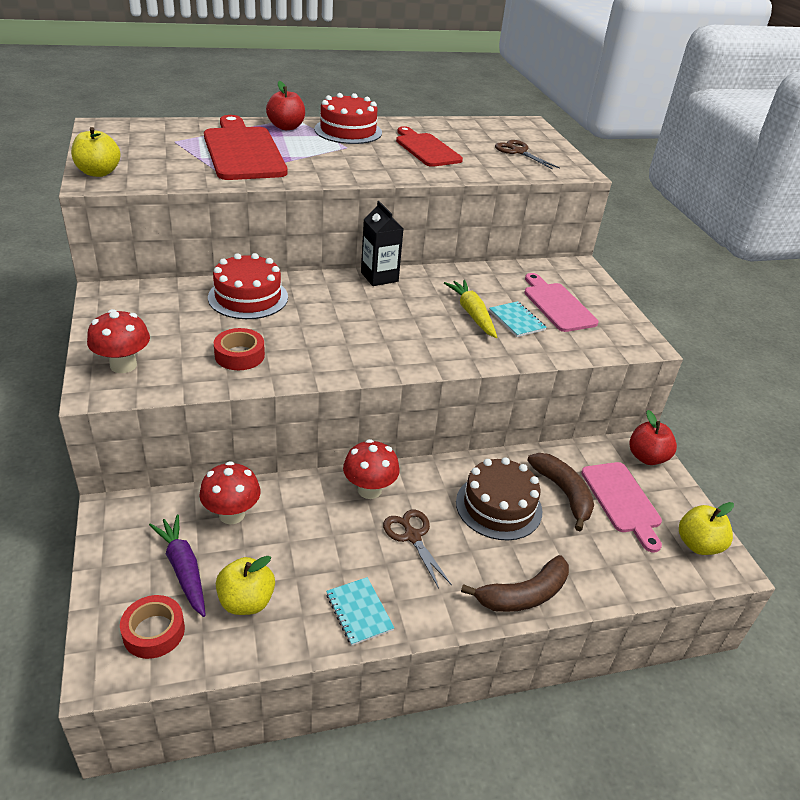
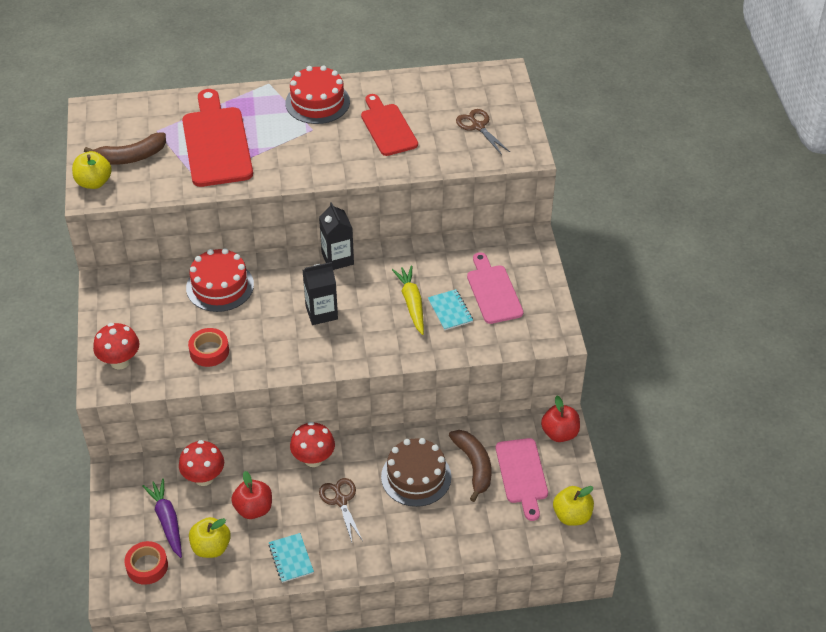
camera: 10 degrees right, 10 degrees up
(286, 127) = (259, 100): red apple -> red apple (253, 509)
(371, 321) = (321, 312): none -> black carton
(523, 595) = (416, 551): brown banana -> brown banana (131, 157)

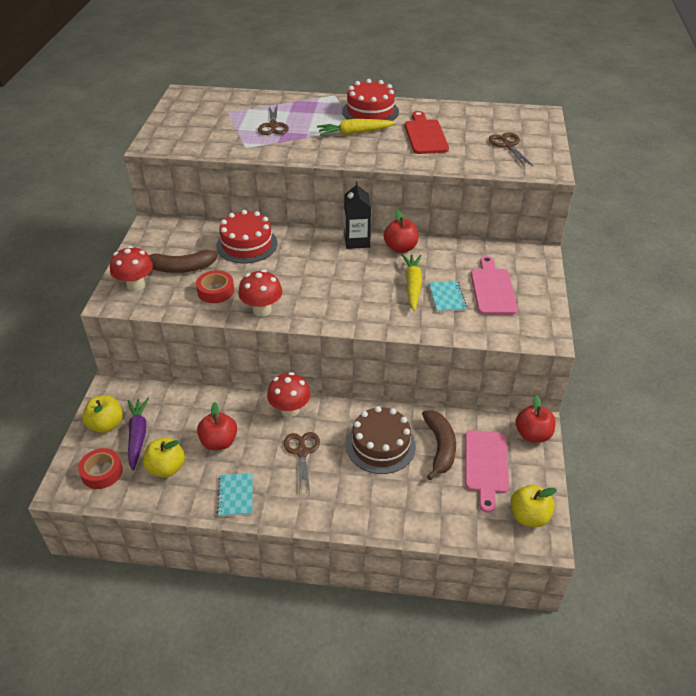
camera: 15 degrees right, 5 degrees down
(94, 182) = (159, 137): yellow apple -> yellow apple (106, 425)
(131, 157) = (198, 125): brown banana -> brown banana (181, 268)
(204, 477) = (186, 405): red mushroom -> red mushroom (262, 310)
(216, 143) = (273, 126): red cutting board -> brown scissors
(310, 137) = (354, 133): none -> yellow carrot
(321, 312) = (327, 279): black carton -> none
(386, 259) = (400, 248): none -> red apple

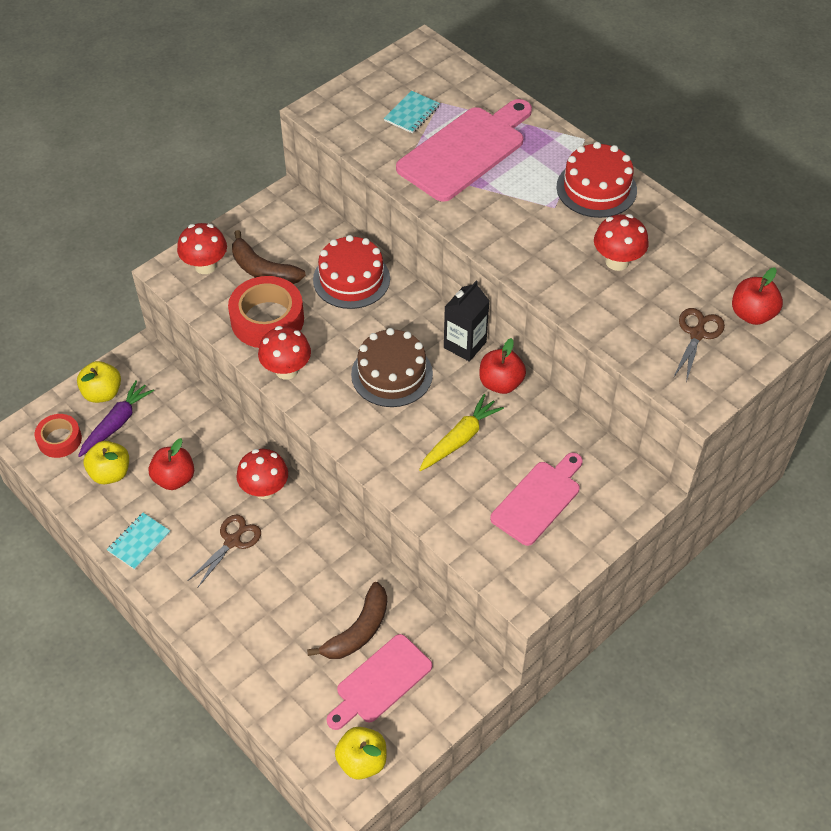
camera: 40 degrees right, 10 degrees up
(216, 291) = (267, 319): red tape -> red tape, size x1.66
(273, 126) = (465, 151): brown scissors -> pink cutting board
(354, 133) = (541, 212): yellow carrot -> none
(380, 445) = (307, 587): brown cake -> brown cake (392, 374)
(425, 135) = (617, 261): red cutting board -> red mushroom
(447, 297) = (478, 477): turquoise notebook -> turquoise notebook (412, 113)
(532, 435) = (462, 687): red apple -> red apple (752, 314)

